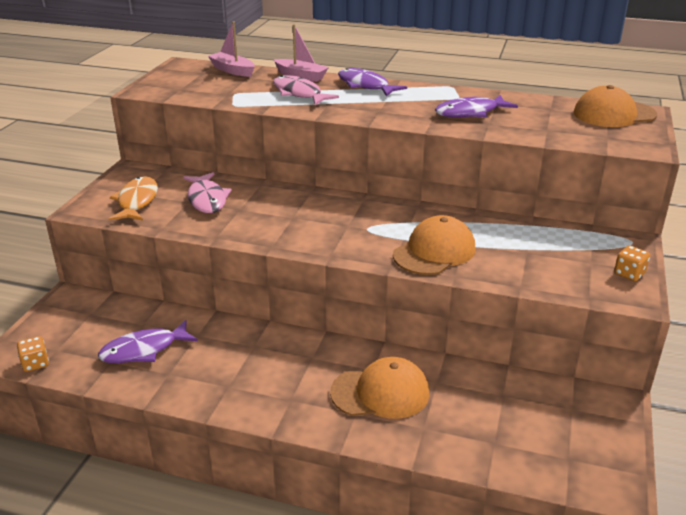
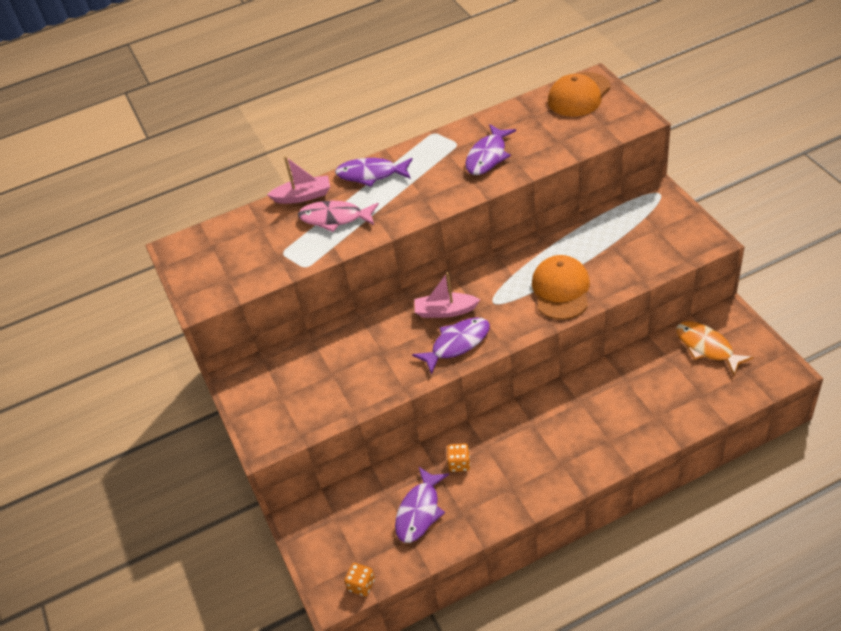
camera: 35 degrees left, 15 degrees up
(137, 201) = (292, 404): orange fish -> orange fish (707, 347)
(207, 199) = (343, 361): pink fish -> none
(233, 70) = (234, 226): pink boat -> pink boat (445, 311)
(297, 235) = (457, 344): none -> purple fish
(380, 393) = (605, 414): orange cap -> none
(629, 274) = (687, 223): orange dice -> orange dice (459, 463)

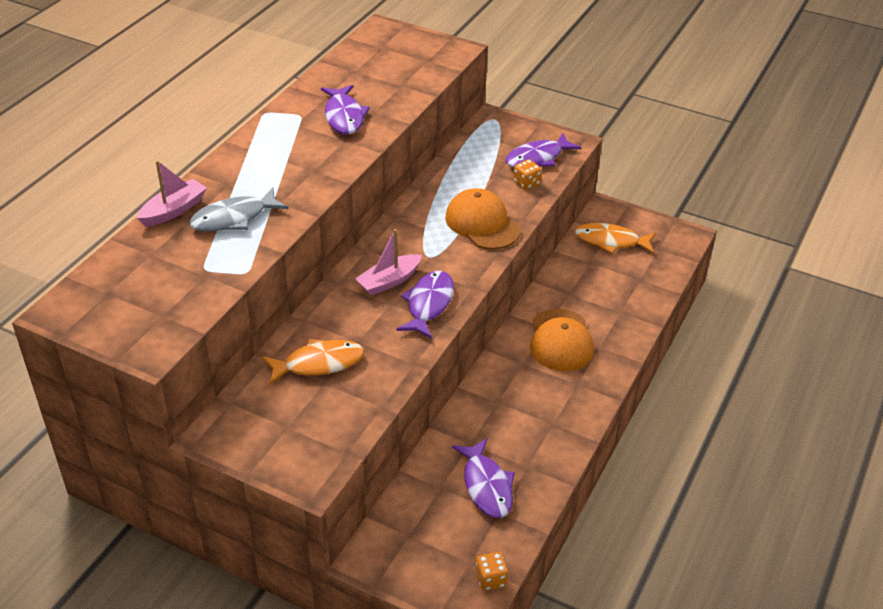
camera: 45 degrees left, 5 degrees down
(335, 218) = (233, 218): pink fish -> grey fish
(341, 357) = (319, 363): none -> orange fish
(371, 174) = (233, 167): purple fish -> purple fish (537, 158)
(459, 463) = (485, 427): orange dice -> orange dice (526, 183)
(579, 95) = (381, 43): orange cap -> orange cap (561, 340)

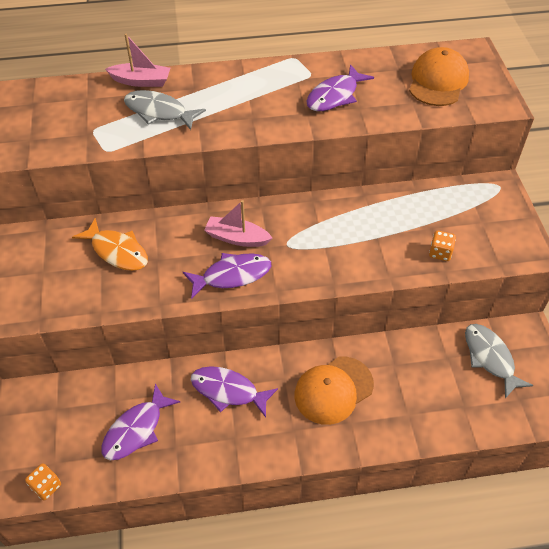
camera: 55 degrees right, 10 degrees up
(482, 223) = (358, 254): orange cap -> orange cap (438, 81)
(537, 158) = (481, 241): purple fish -> purple fish (228, 391)
(611, 241) = (490, 358): orange fish -> grey fish

